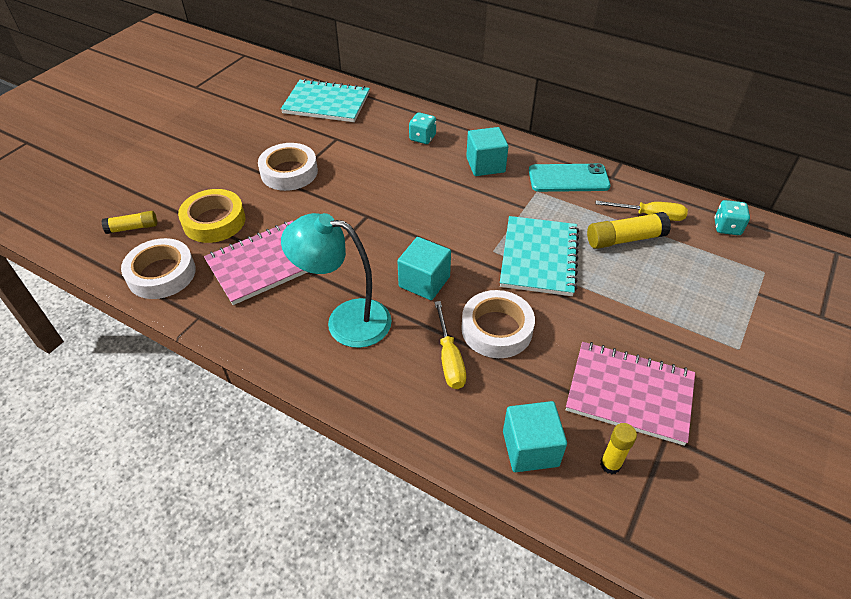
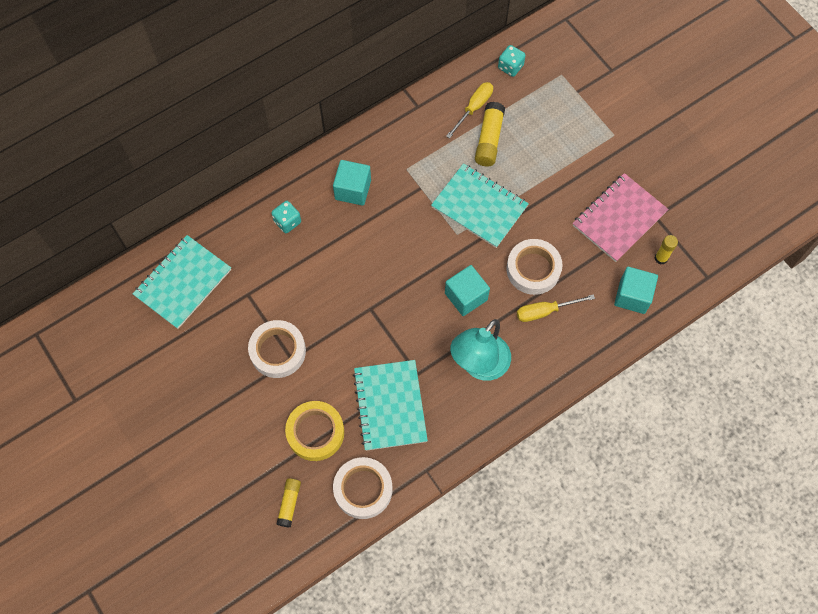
camera: 65 degrees left, 20 degrees up
(264, 264) = (390, 406): pink notebook -> turquoise notebook
(449, 359) = (545, 311): yellow screwdriver -> yellow screwdriver turned 150 degrees clockwise
(568, 178) = (403, 138): turquoise phone -> none

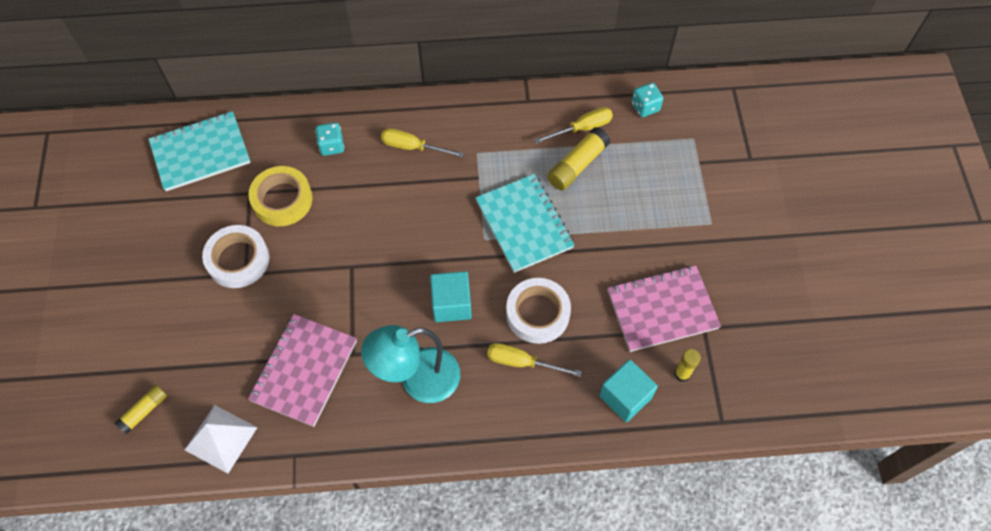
camera: 30 degrees right, 5 degrees down
(315, 432) = (217, 356): yellow tape -> yellow tape (282, 200)
(353, 190) = (412, 147): turquoise cube -> yellow screwdriver
(363, 489) = (221, 438): white tape -> white pyramid
(390, 406) = (304, 370): turquoise notebook -> pink notebook

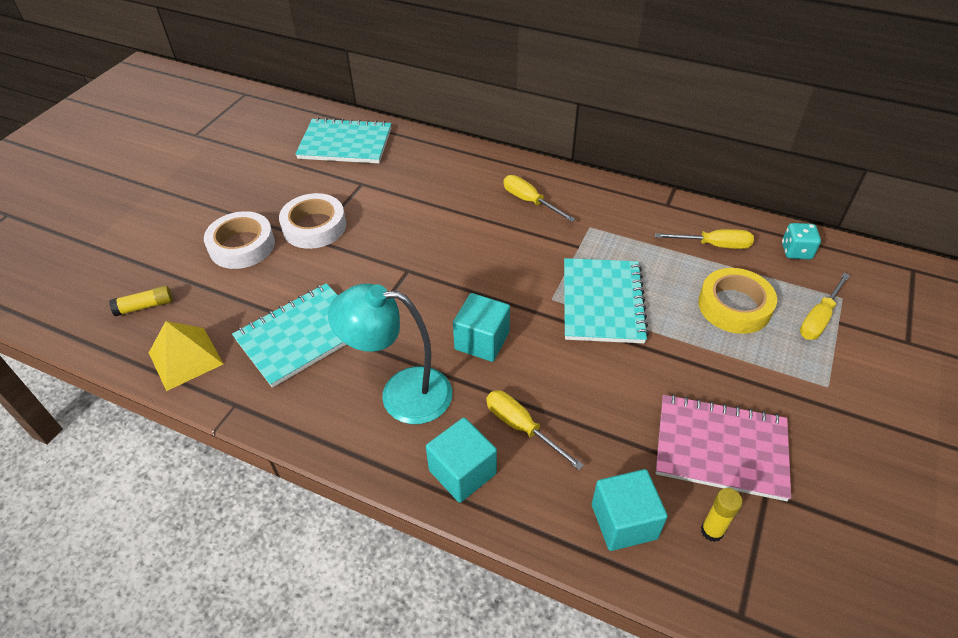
camera: 30 degrees right, 15 degrees down
(221, 438) = (185, 358): white pyramid -> yellow pyramid
(282, 200) = (385, 198): yellow tape -> yellow tape (734, 306)
(304, 370) = (301, 336): pink notebook -> turquoise notebook
(331, 146) = (457, 176): turquoise dice -> none
(500, 418) = (462, 472): none -> turquoise cube
(537, 313) = (568, 388): white tape -> white tape (242, 246)
(577, 165) = (690, 273): yellow glue stick -> none
(684, 166) = (818, 318): none -> yellow screwdriver

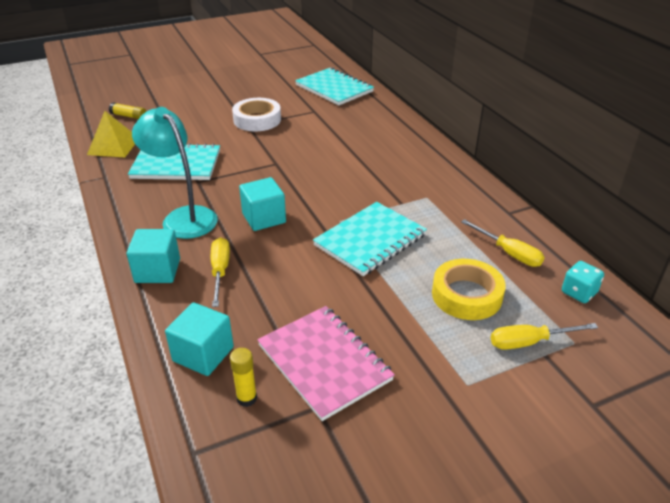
camera: 40 degrees right, 10 degrees down
(242, 246) = (209, 112): white tape -> none
(530, 201) = (406, 165): yellow screwdriver -> none

